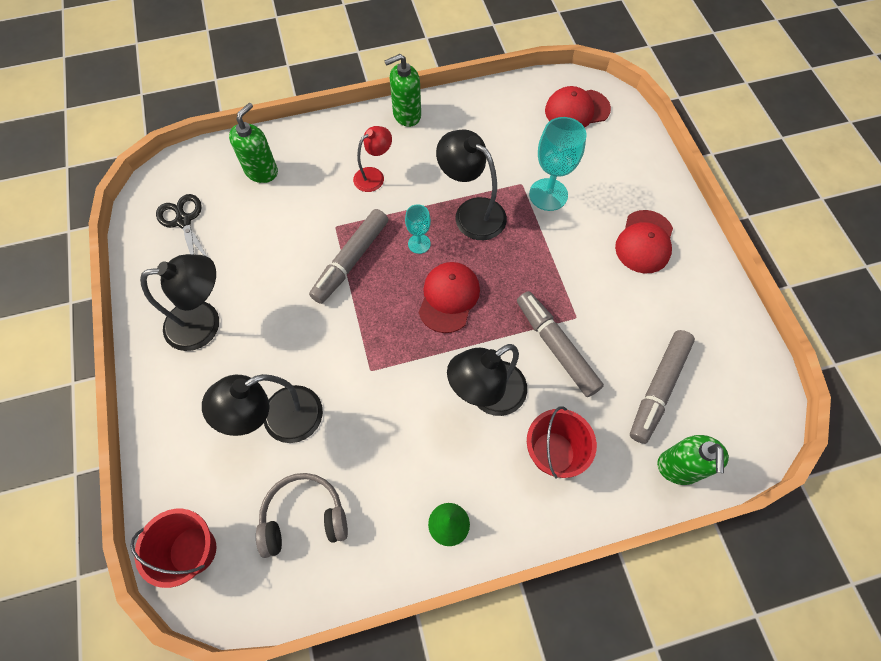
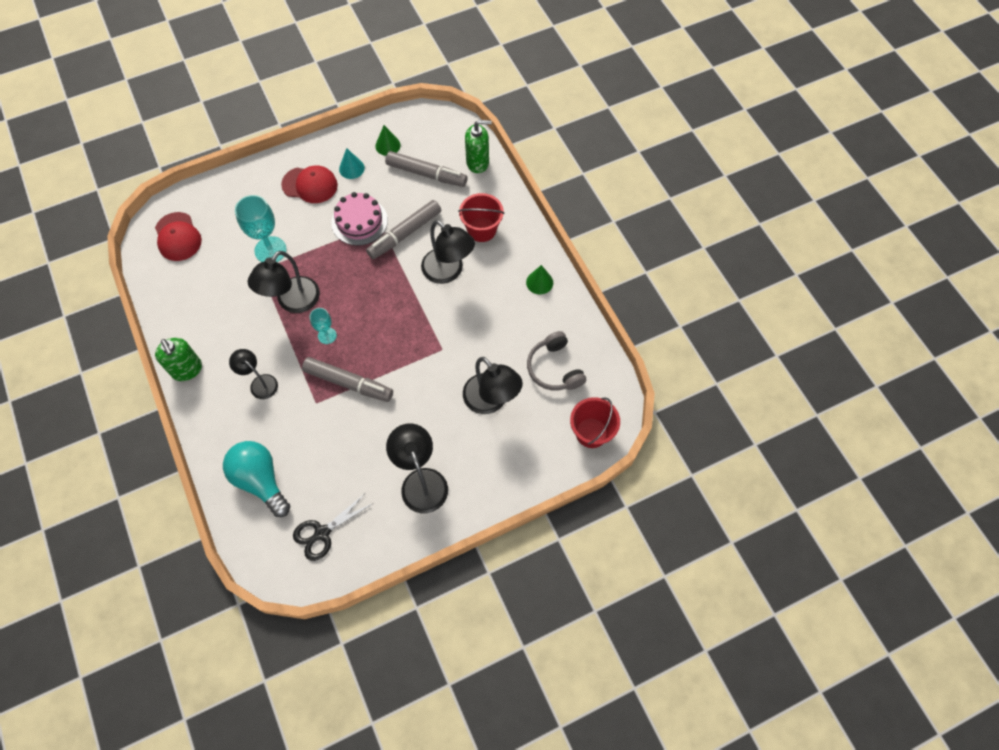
camera: 100 degrees left, 0 degrees up
(261, 171) = (260, 480): green soap dispenser -> turquoise light bulb
(374, 176) = (260, 383): red lamp -> black lamp
(449, 298) = (374, 307): red cap -> none
(582, 293) = (359, 221): none -> pink cake
(671, 292) = (351, 168): none -> turquoise cone
(711, 342) = (387, 145): none -> green cone

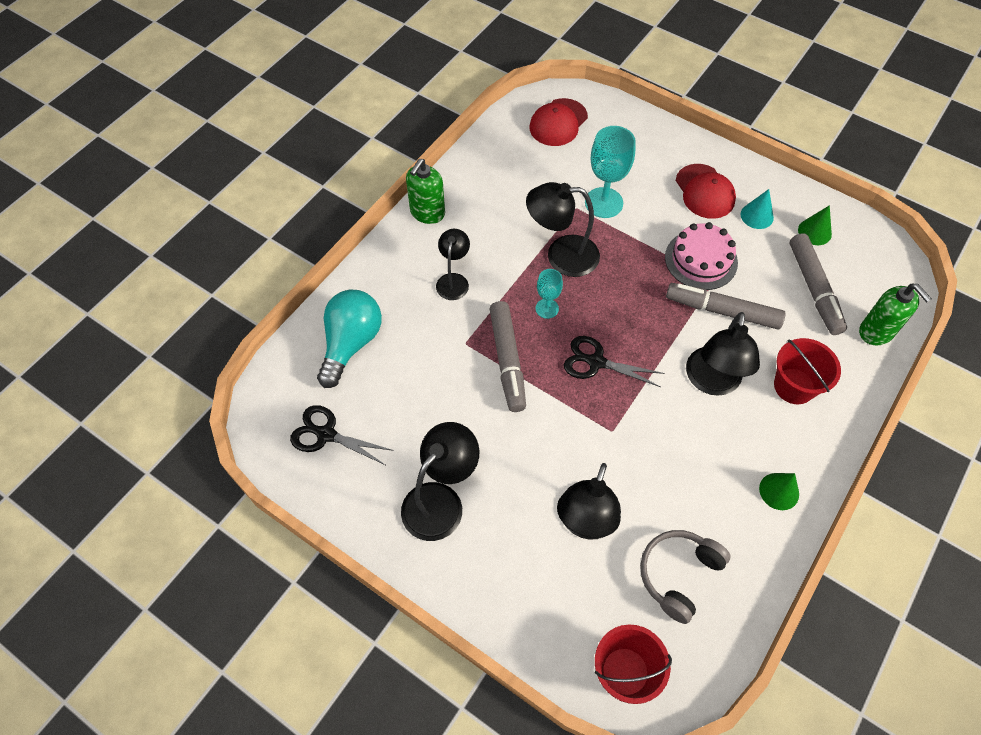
camera: 60 degrees right, 5 degrees down
(388, 329) = (595, 362): none -> black scissors

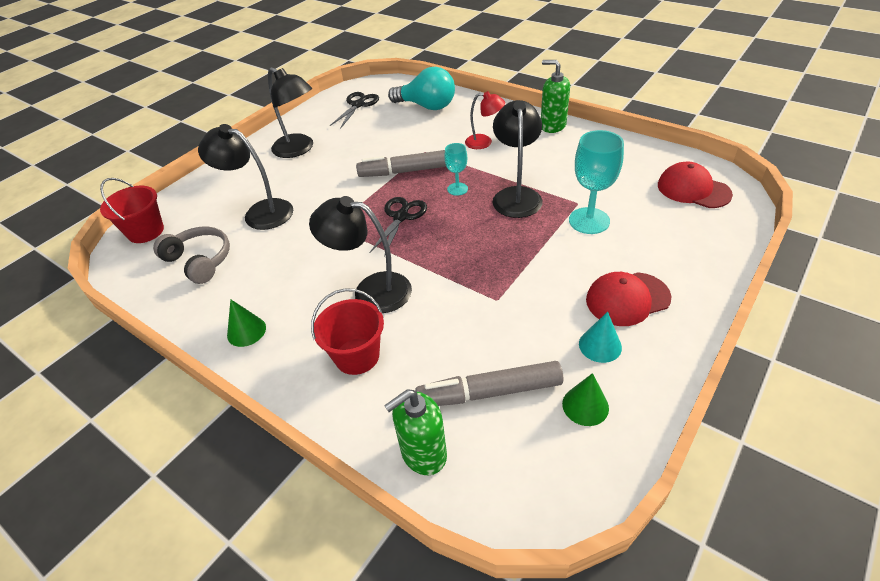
camera: 95 degrees right, 15 degrees down
(453, 280) = (484, 142): black lamp -> red lamp
(701, 260) = (523, 290): pink cake -> none
(722, 311) = (455, 303): grey marker -> none

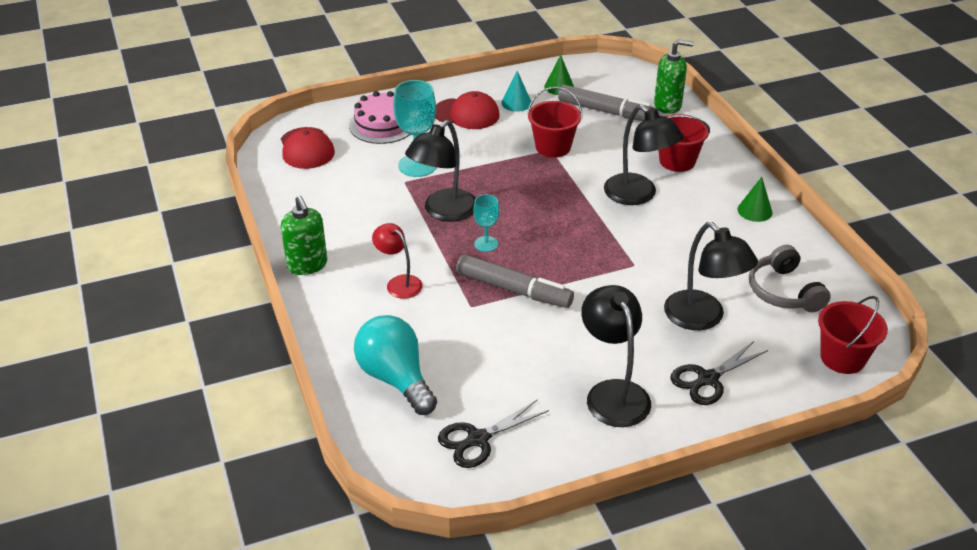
camera: 150 degrees left, 5 degrees down
(401, 216) = (564, 243): black scissors -> black scissors (707, 379)
(498, 304) = (553, 147): none -> red bucket
(678, 243) = (382, 124): none -> pink cake

